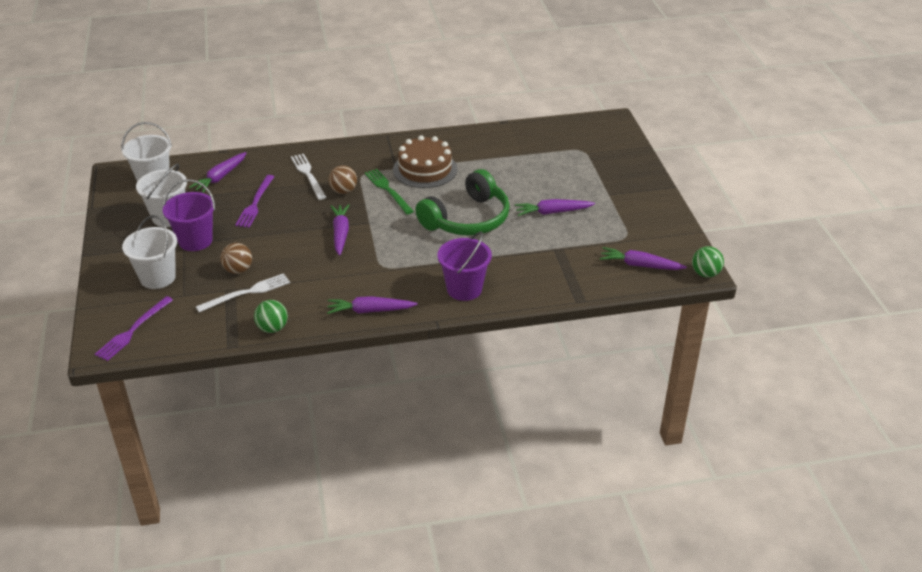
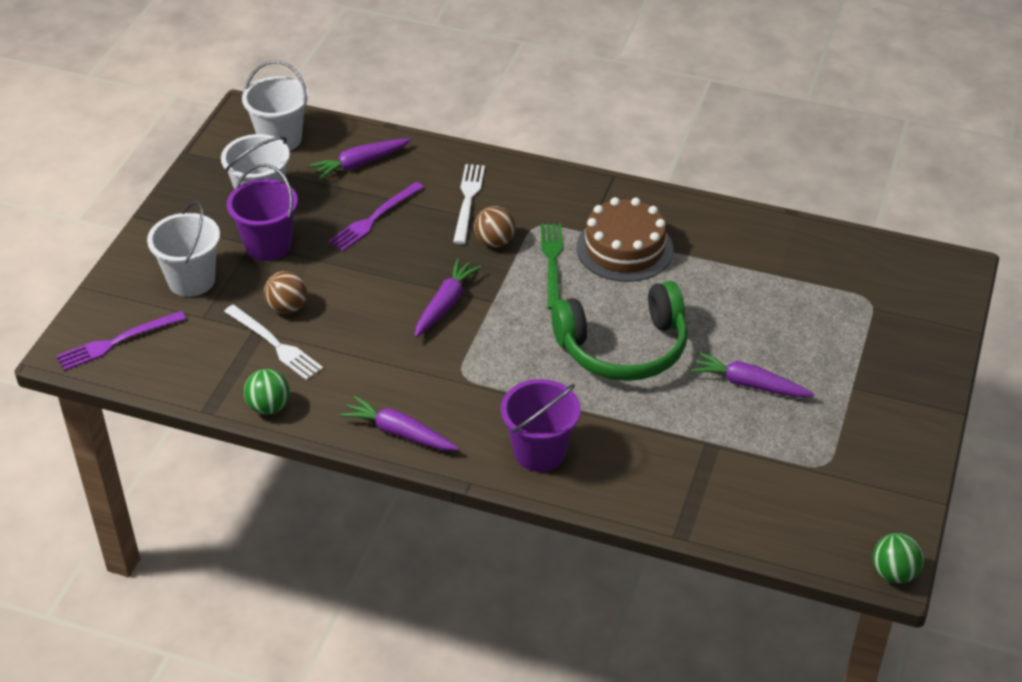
camera: 30 degrees right, 5 degrees up
(247, 293) = (275, 344): white fork -> white fork turned 45 degrees clockwise
(639, 265) = (807, 518): purple carrot -> none

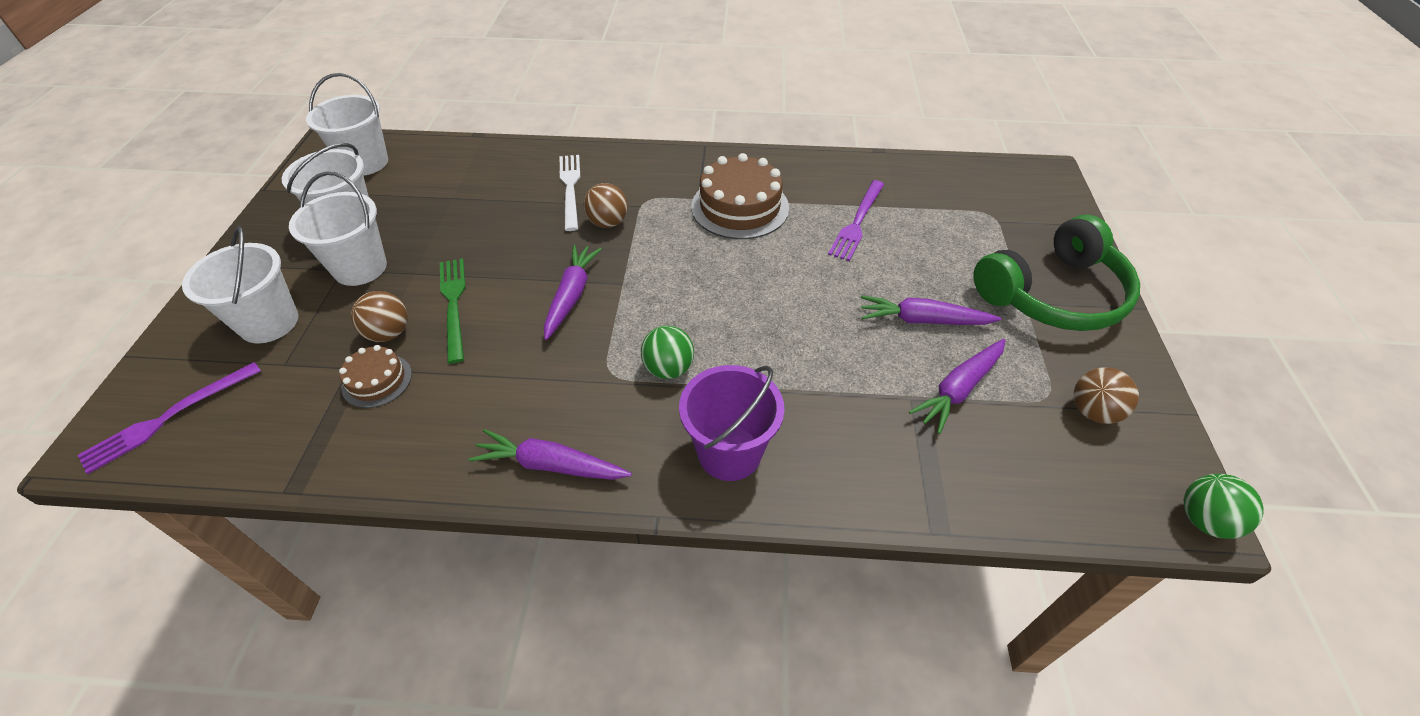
camera: 15 degrees left, 5 degrees up
(268, 245) = (360, 268): purple bucket -> white bucket
(269, 407) = (375, 466): green ball -> green ball (668, 369)
(275, 344) = (377, 380): white fork -> brown cake
(359, 164) = (452, 172): purple carrot -> purple carrot (958, 389)
(374, 218) = (476, 221): purple fork -> purple fork (857, 222)
(552, 262) = (672, 232): green fork -> green fork (454, 304)
(623, 348) = (778, 307): green headphones -> green headphones (1053, 294)
(855, 483) = (1093, 411): none -> brown ball

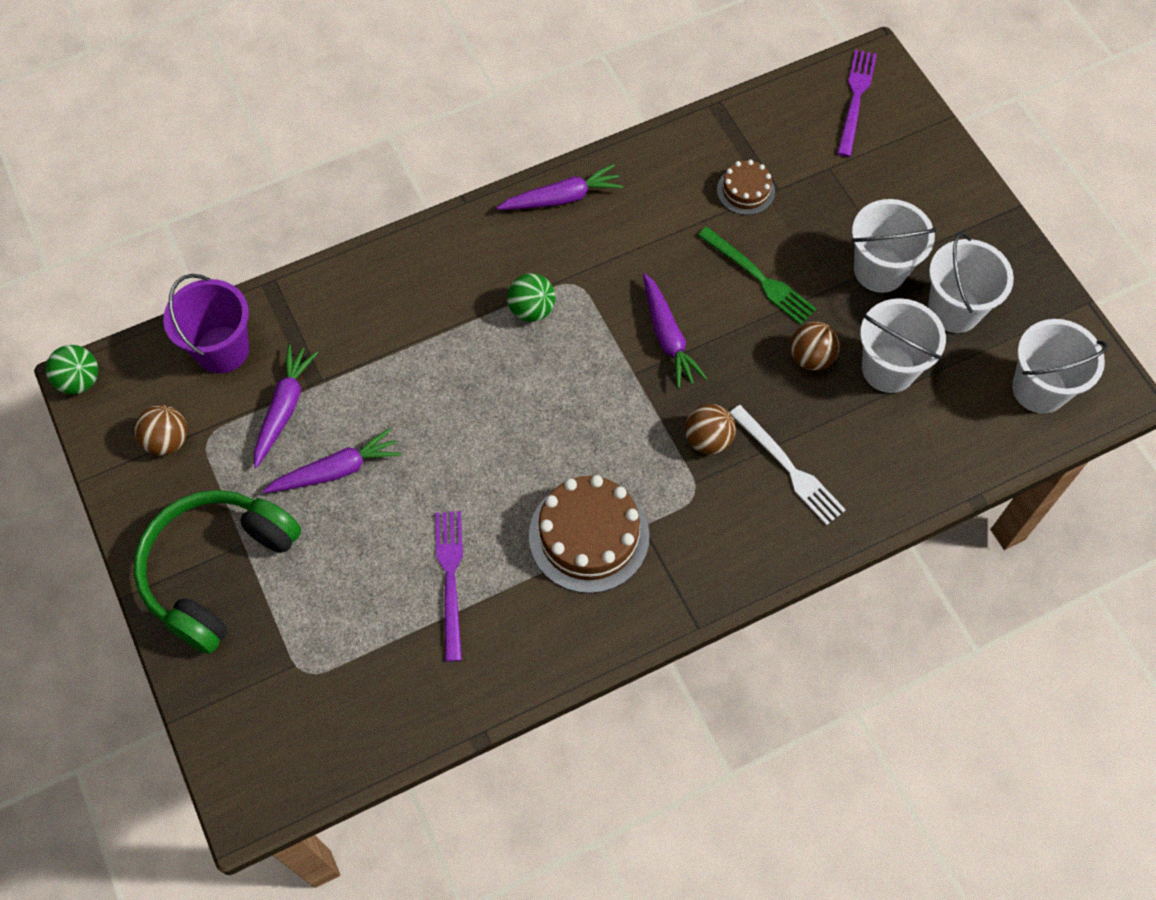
camera: 150 degrees right, 15 degrees up
(269, 323) = (885, 189): white bucket -> white bucket (888, 369)
(389, 333) = (781, 228): brown ball -> brown ball (811, 357)
(729, 453) = (442, 266): purple bucket -> purple bucket (222, 349)

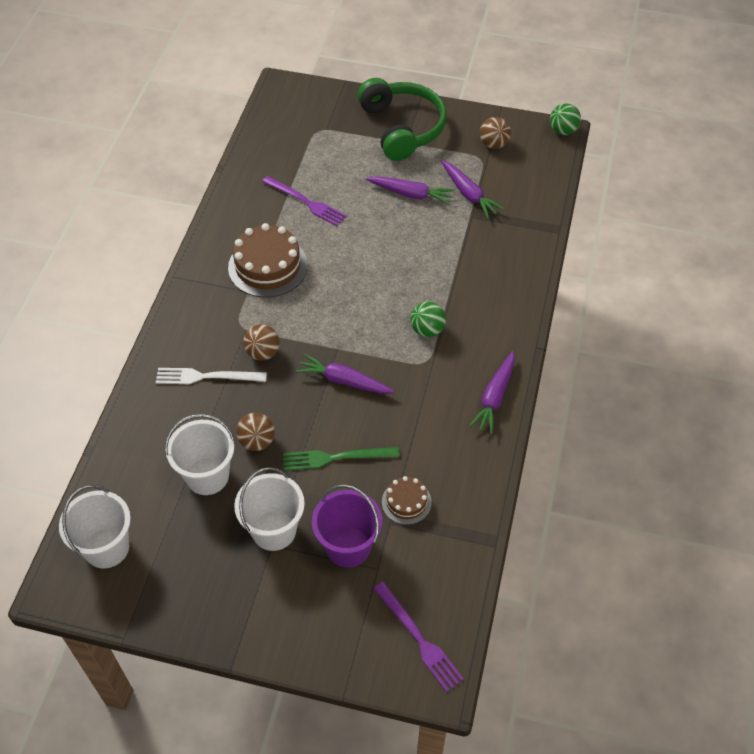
camera: 130 degrees right, 10 degrees down
(222, 349) = (531, 189): purple bucket -> purple bucket (348, 546)
(336, 470) = (411, 194): purple carrot -> purple carrot turned 90 degrees counterclockwise
(954, 310) = (204, 548): white bucket -> none

